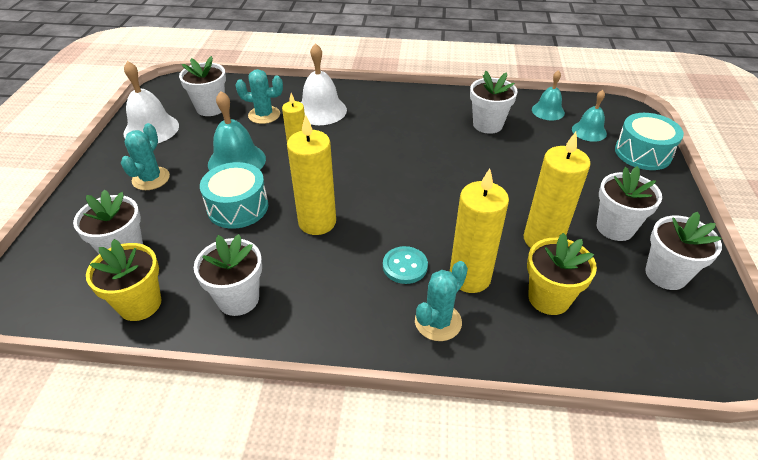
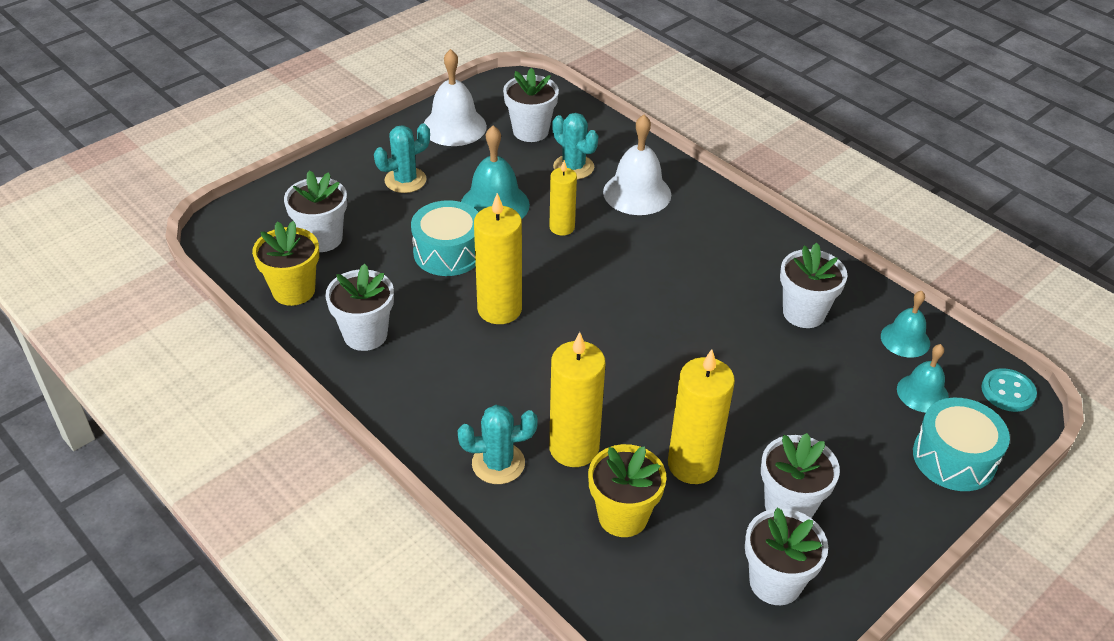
camera: 40 degrees right, 0 degrees up
(405, 266) = (528, 399): turquoise button -> turquoise button (1008, 392)

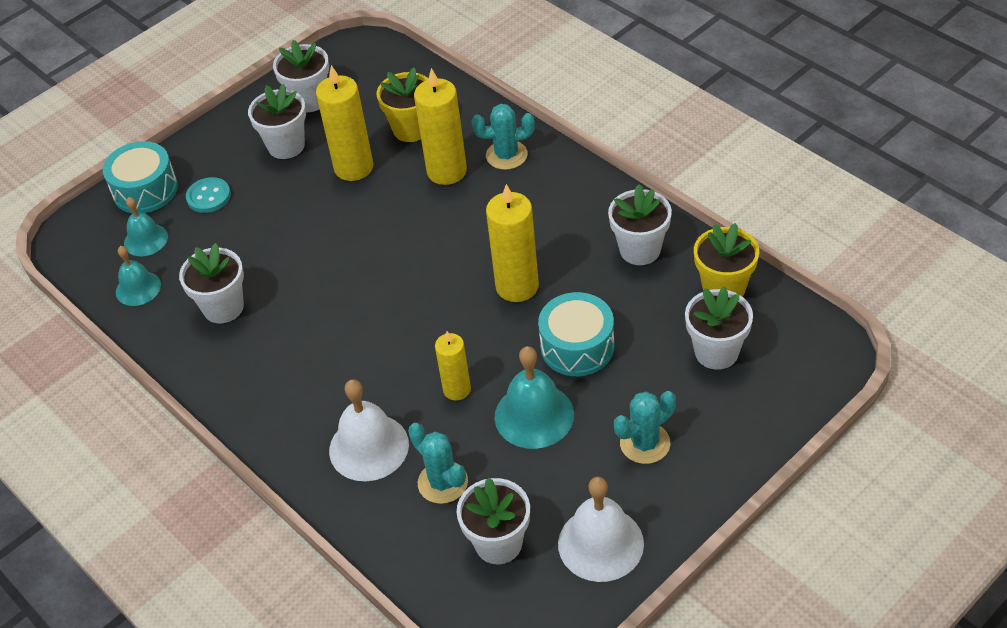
camera: 175 degrees left, 5 degrees up
(1008, 392) = (71, 247): turquoise button -> turquoise button (208, 196)

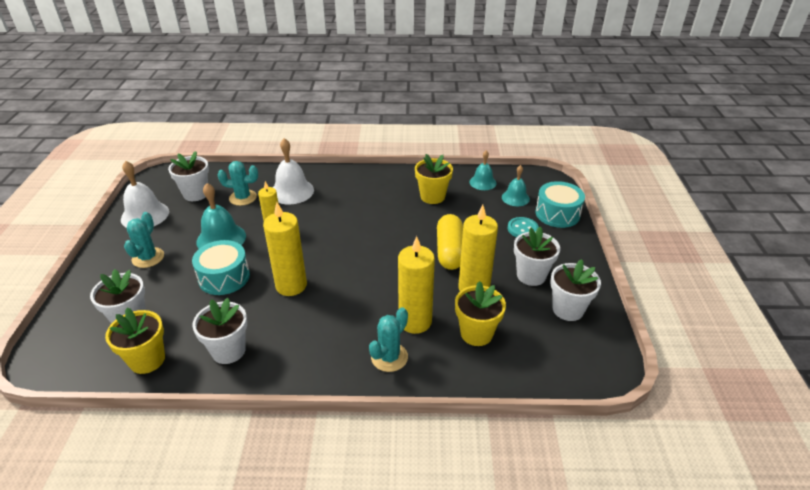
camera: 130 degrees right, 10 degrees down
(223, 307) = (432, 196): white flower pot -> yellow flower pot
(315, 220) = (449, 251): none -> yellow capsule

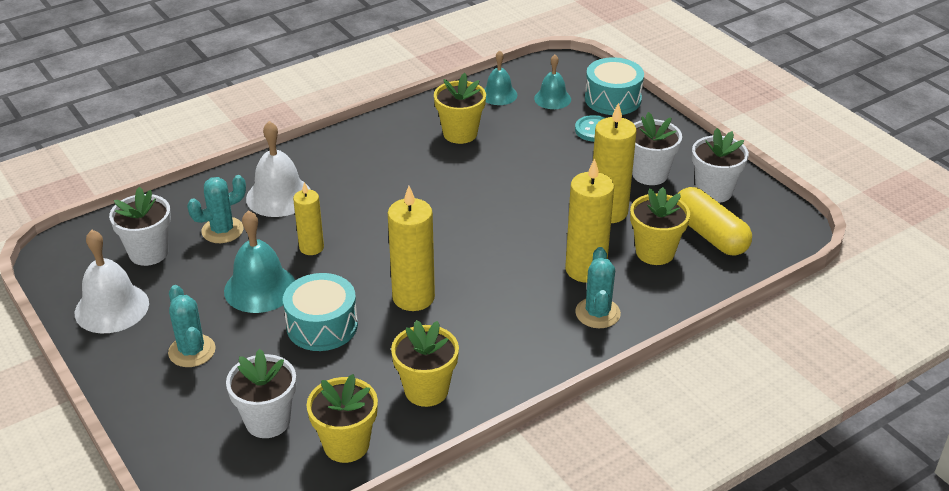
camera: 35 degrees left, 0 degrees up
(228, 350) = (426, 390): white flower pot -> yellow flower pot
(449, 251) = (544, 185): yellow capsule -> yellow capsule (709, 234)

